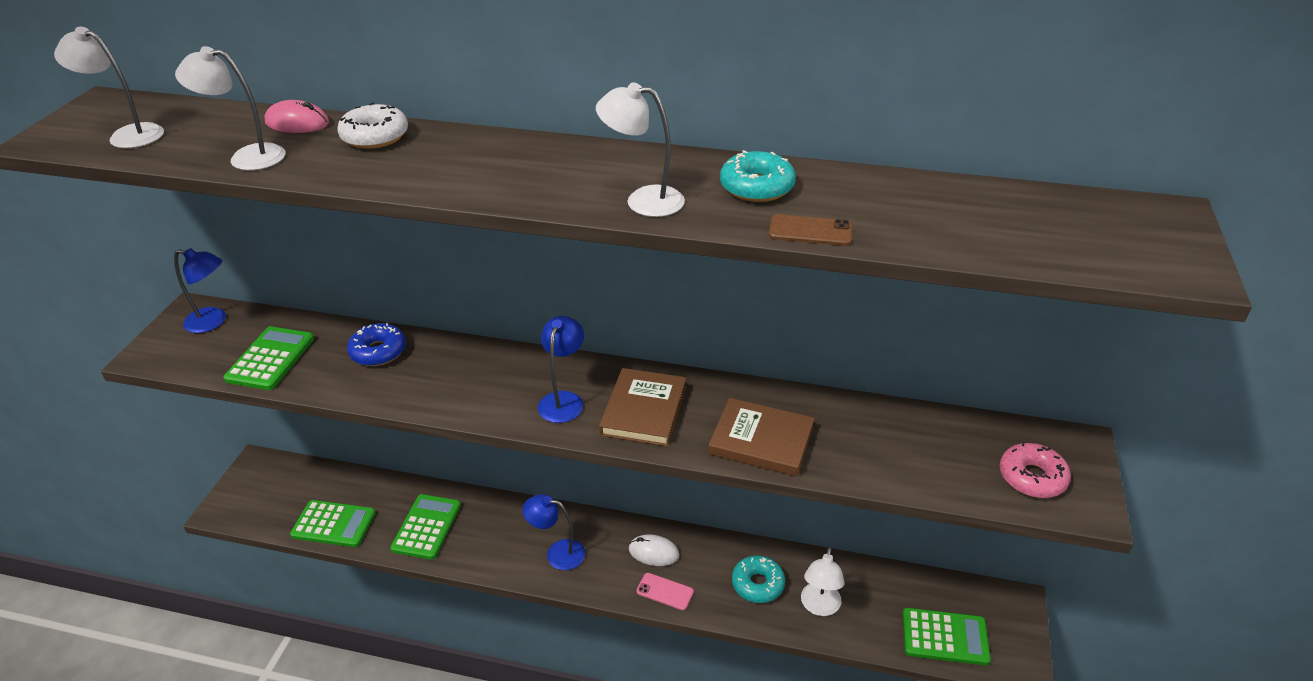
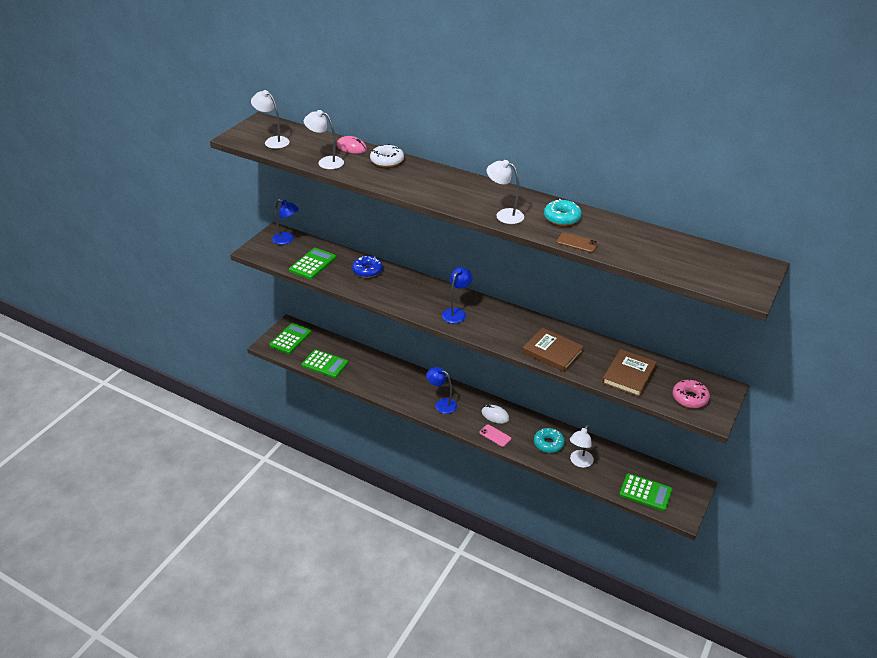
camera: 15 degrees right, 0 degrees up
(426, 527) = (374, 376): green calculator -> green calculator (290, 339)
(643, 410) = (496, 326): brown book -> brown book (628, 375)

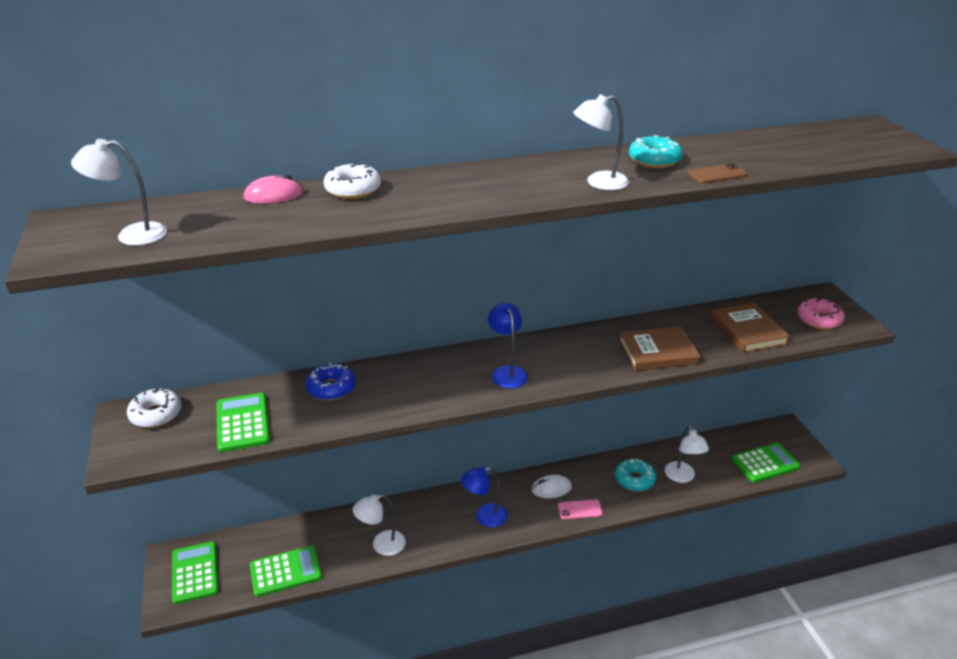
camera: 45 degrees left, 5 degrees down
(287, 240) = (156, 414): blue lamp -> white donut
(326, 162) = (269, 225): white lamp -> white lamp (382, 545)

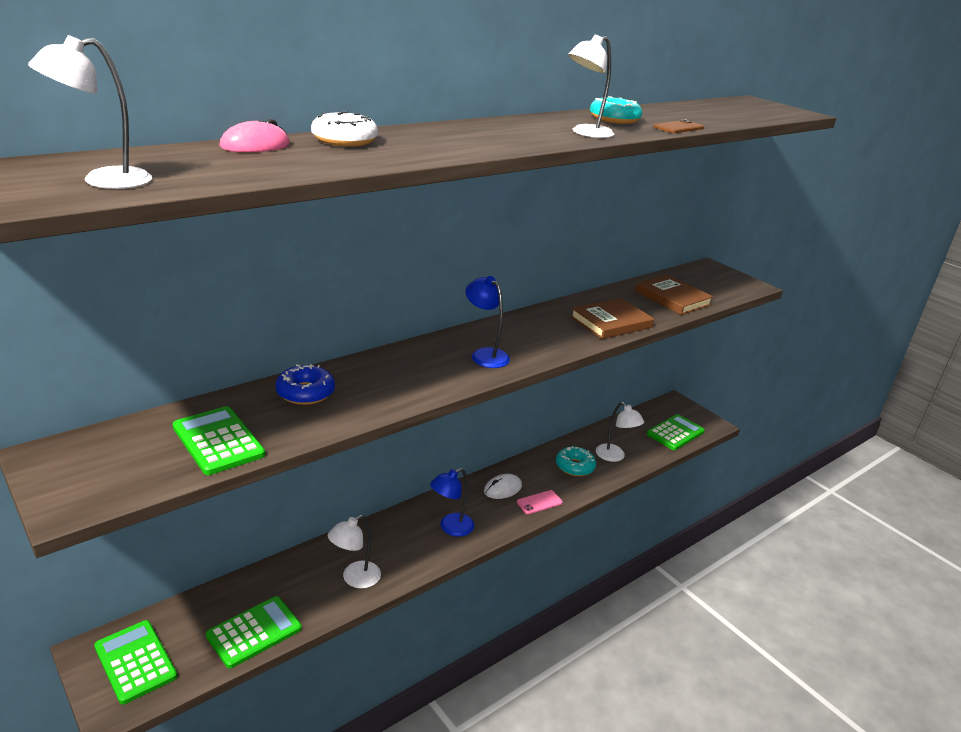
camera: 25 degrees left, 5 degrees down
(156, 414) = (93, 449): white donut -> none
(819, 319) = (720, 284): pink donut -> none

